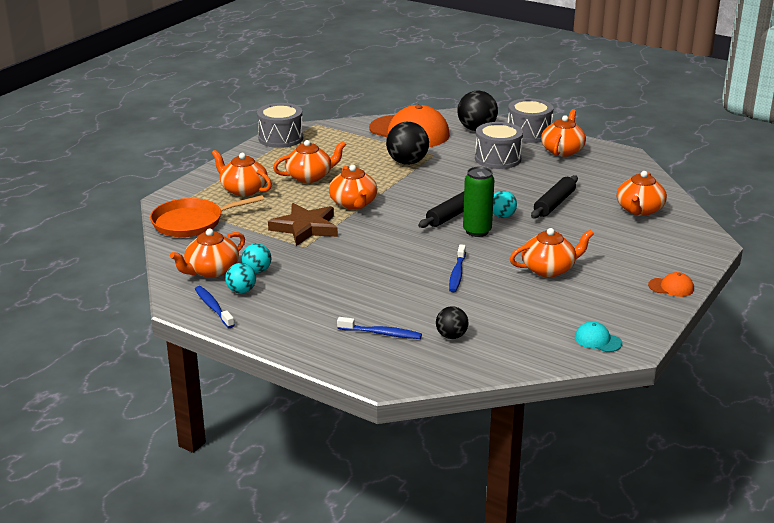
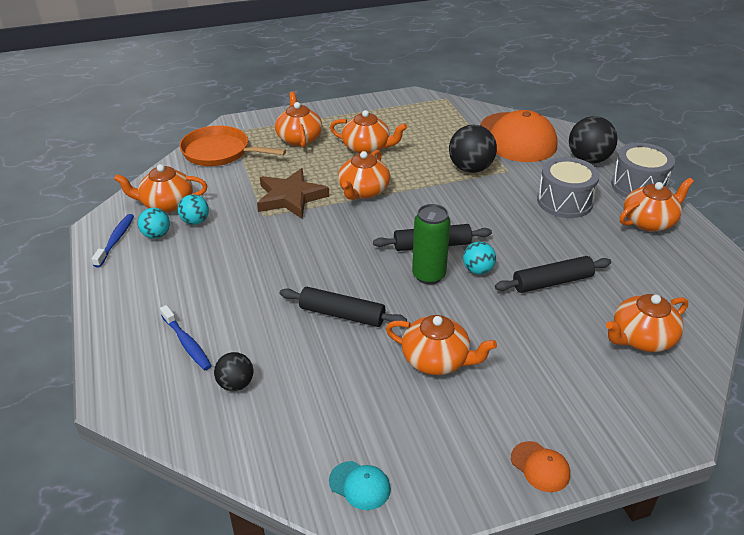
camera: 40 degrees right, 10 degrees up
(280, 138) = (398, 101): grey drum -> none
(457, 274) = (342, 314): blue toothbrush -> black rolling pin
(598, 340) = (360, 485): turquoise cap -> turquoise cap turned 135 degrees clockwise

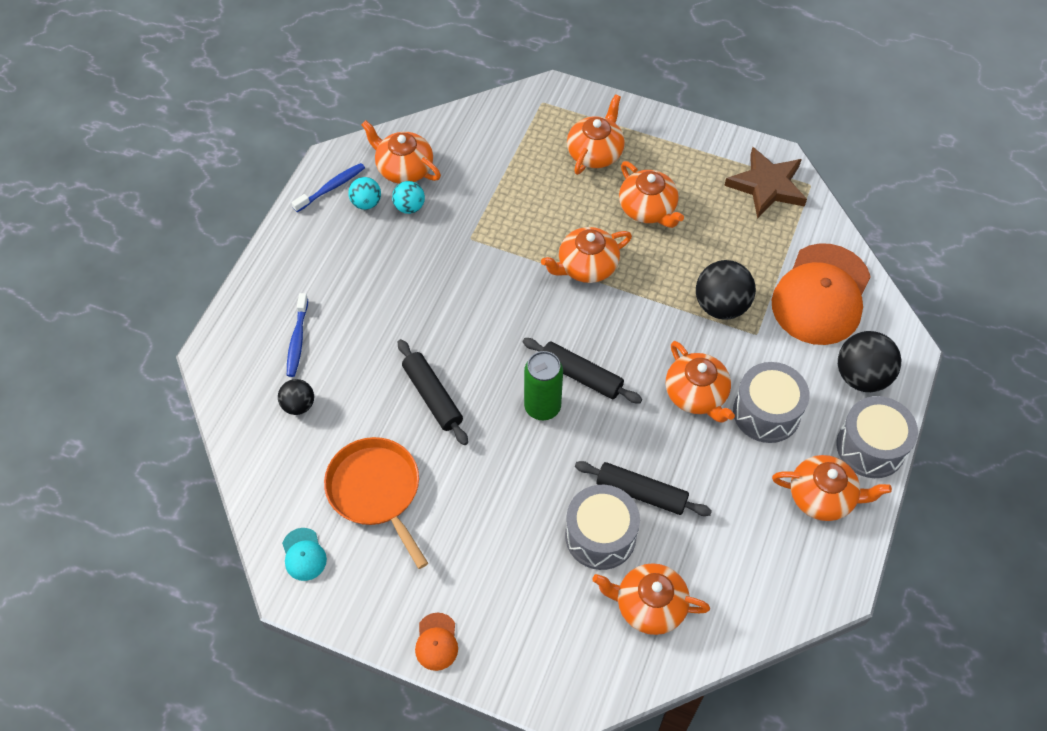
camera: 40 degrees right, 20 degrees up
(219, 152) = (504, 126): orange pan -> orange pan (376, 491)
(290, 197) = (514, 230): brown star -> brown star (767, 186)
(436, 360) = (460, 495): orange teapot -> orange teapot (696, 394)
(478, 270) = (590, 432): turquoise ball -> none
(560, 321) = (600, 536): none -> grey drum

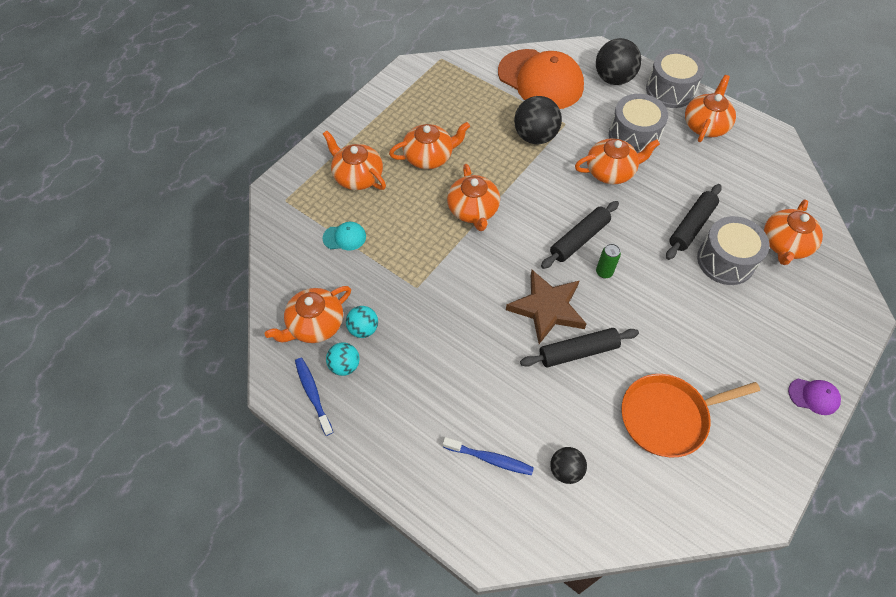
camera: 75 degrees left, 0 degrees up
(304, 554) = (726, 492): turquoise cap -> turquoise cap (344, 237)
(436, 642) = (814, 396): orange cap -> purple cap
(542, 407) = (604, 272): green can -> green can, size x0.56
(767, 186) = (433, 81): brown star -> brown star (547, 308)

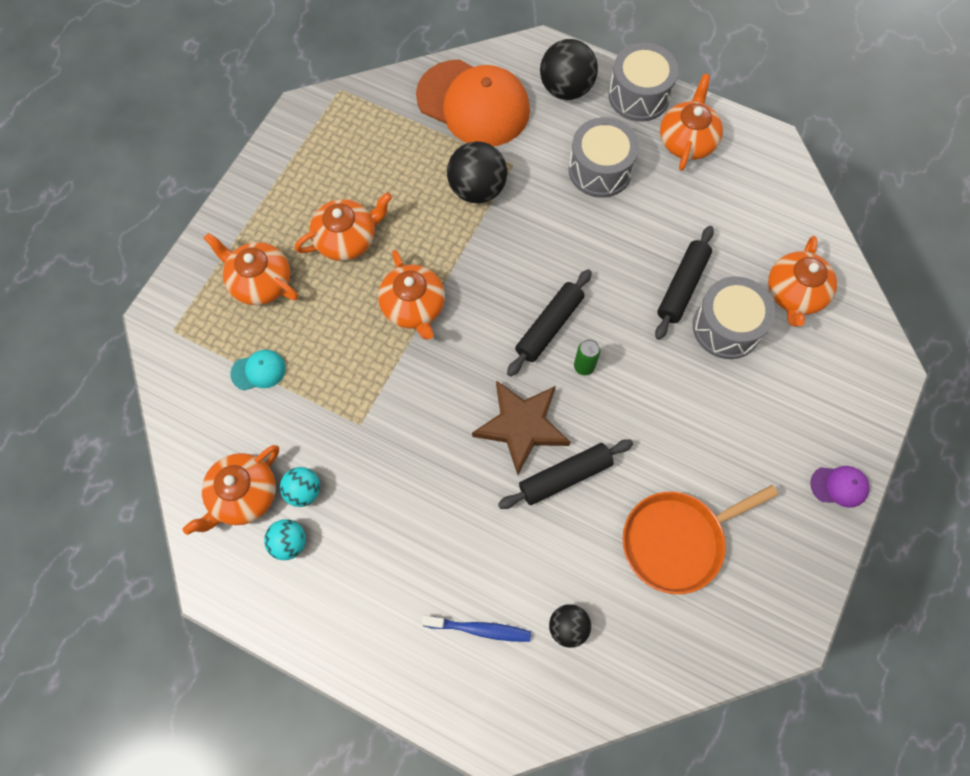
camera: 10 degrees left, 10 degrees up
(313, 394) = (257, 586): blue toothbrush -> none
(611, 171) = (577, 225): orange teapot -> none

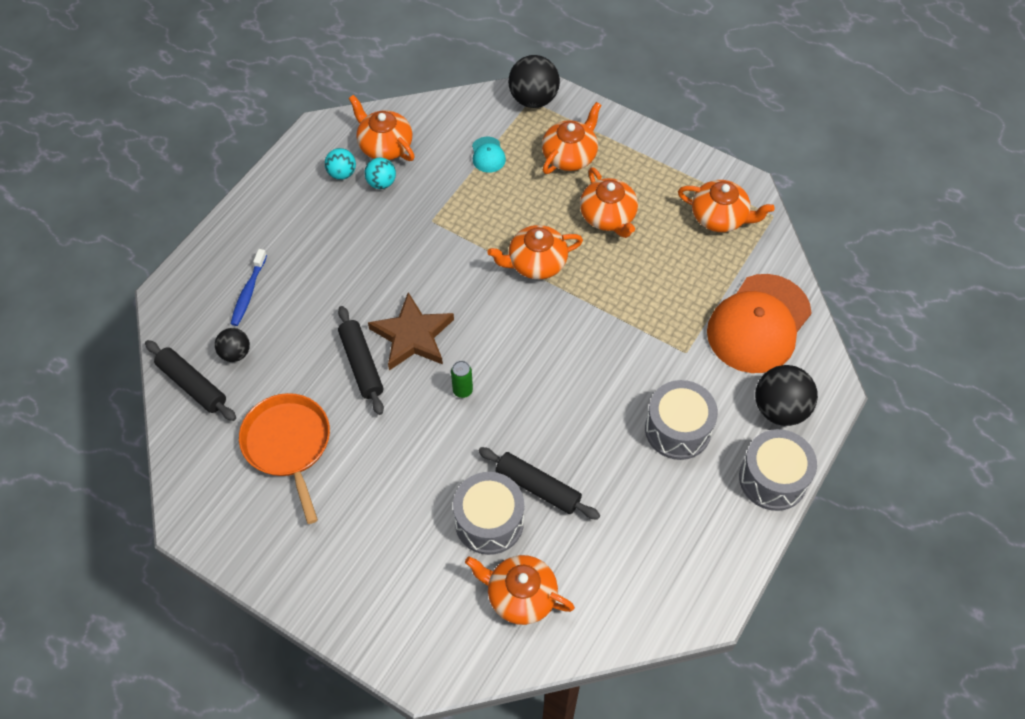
camera: 95 degrees right, 10 degrees down
(477, 189) = (657, 320): black ball -> black ball (533, 99)
(549, 326) = (506, 366): black rolling pin -> black rolling pin (192, 385)
(687, 140) = (714, 519): orange teapot -> orange teapot (720, 217)
(839, 486) = (311, 595): purple cap -> none

